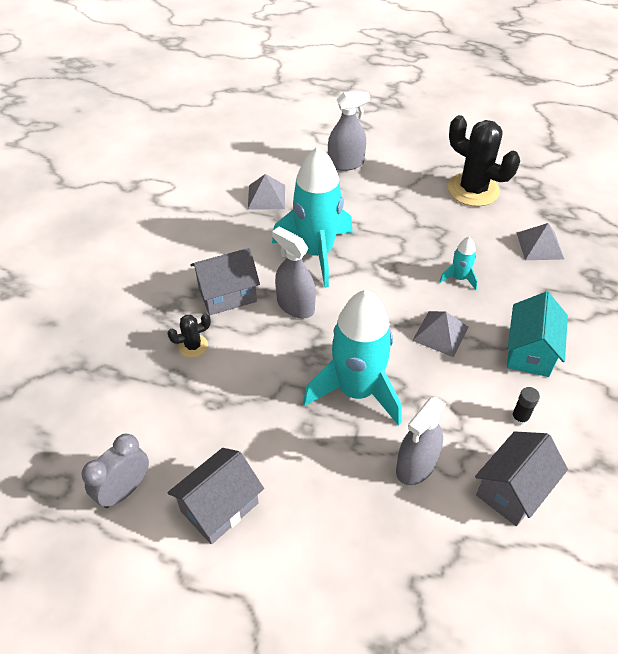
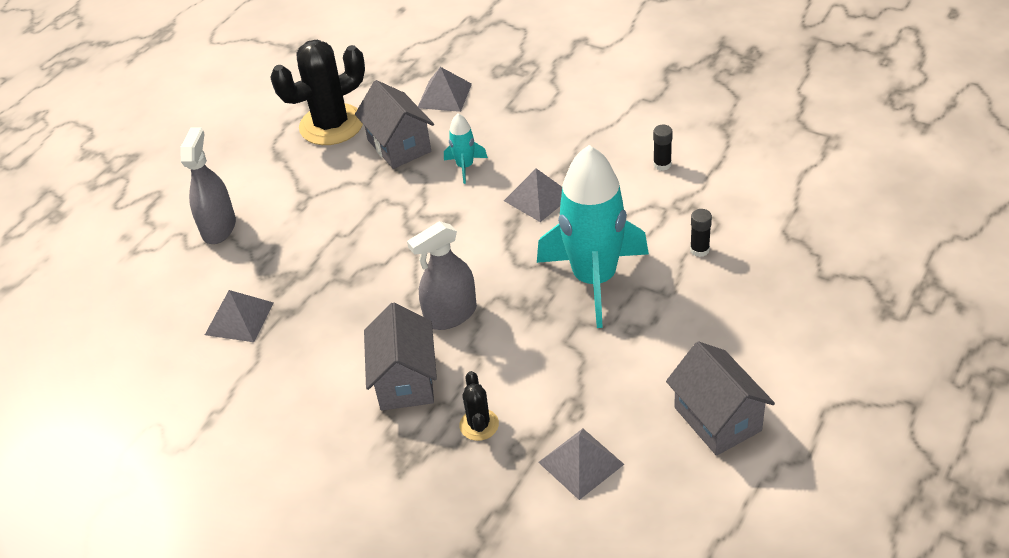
camera: 70 degrees left, 5 degrees down
(124, 490) = (677, 510): grey clock -> none
(164, 416) = (580, 463): none -> grey pyramid
(316, 252) = (370, 282): turquoise rocket -> none
(416, 465) = (699, 250): grey spray bottle -> black glue stick
(512, 490) = (740, 188): grey house -> grey house (399, 146)
(529, 352) = (585, 138): turquoise house -> none

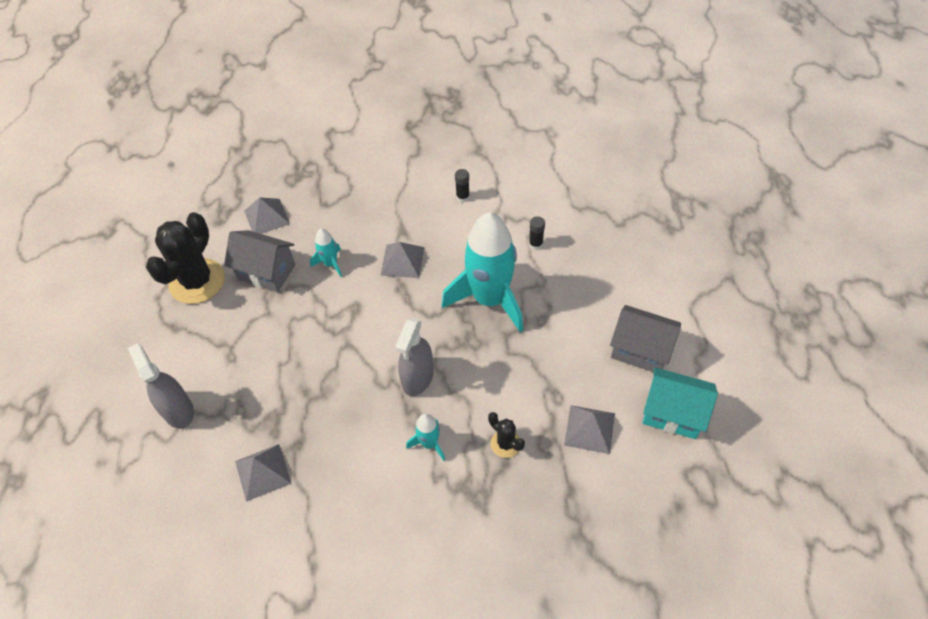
camera: 40 degrees left, 10 degrees up
(405, 380) = (429, 443): grey house -> turquoise rocket
(691, 503) = (672, 413): none -> turquoise house

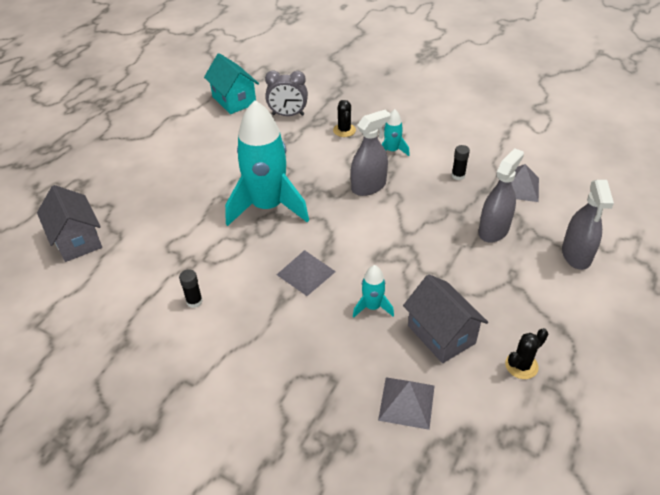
camera: 145 degrees left, 10 degrees down
(197, 281) = (521, 365): black cactus -> black cactus, size x0.47
(267, 395) = (493, 230): none -> grey spray bottle
(535, 244) = (187, 225): black glue stick -> black glue stick (458, 176)
(589, 429) = (288, 115): grey pyramid -> grey clock
(640, 350) = (209, 132): grey house -> grey house (77, 240)

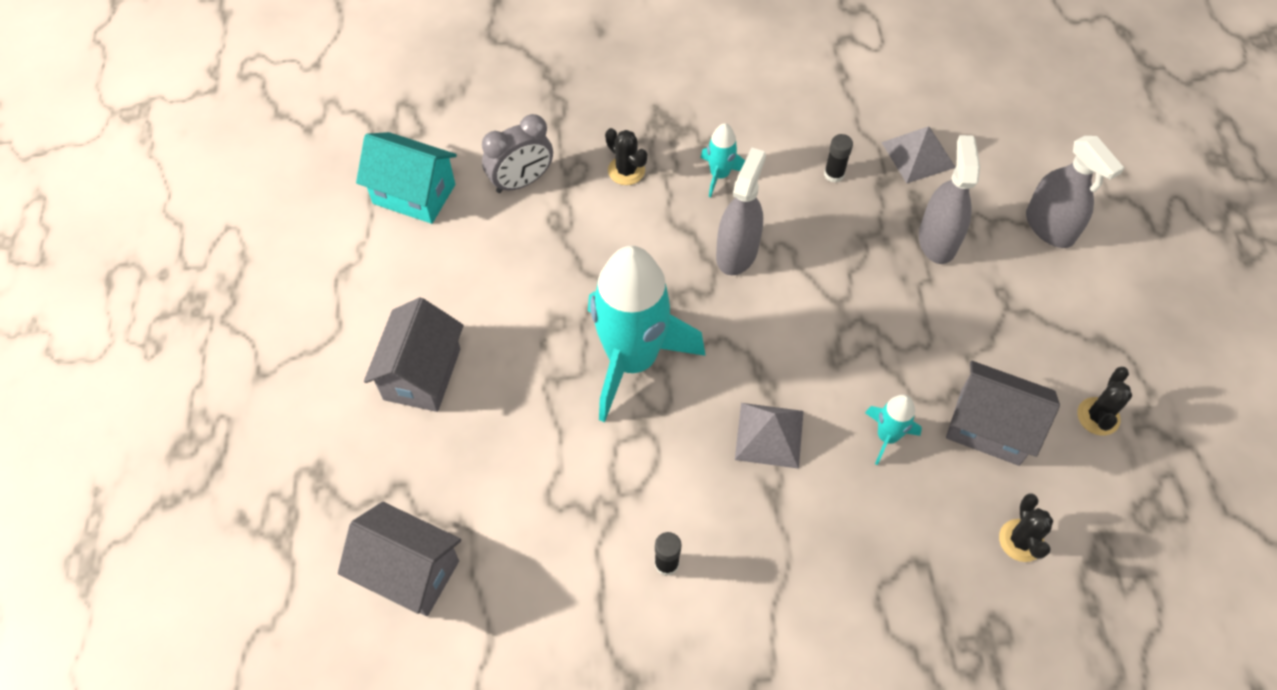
camera: 35 degrees left, 15 degrees up
(165, 168) = (422, 374): none -> grey house
(407, 402) = (1021, 540): grey pyramid -> black cactus

